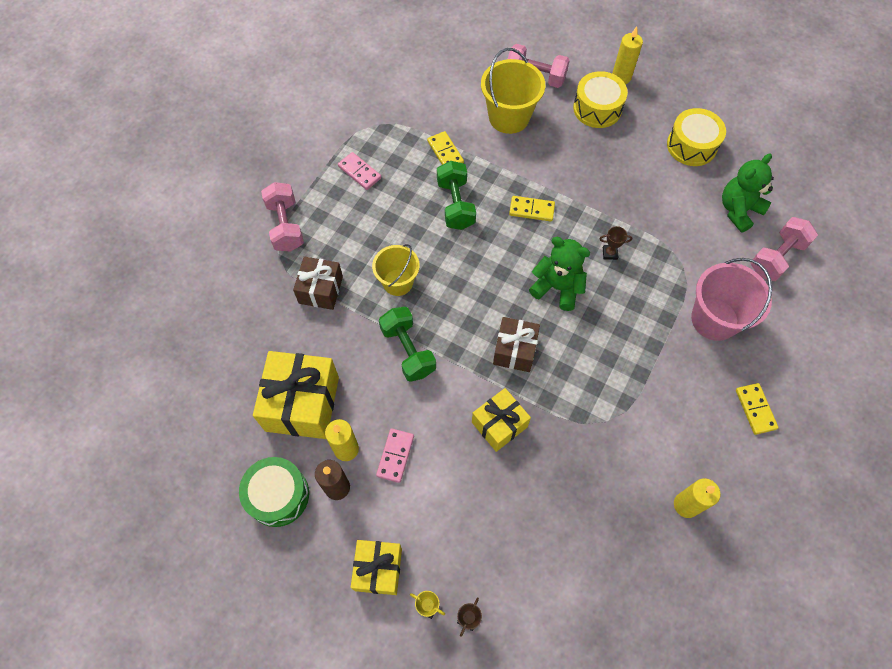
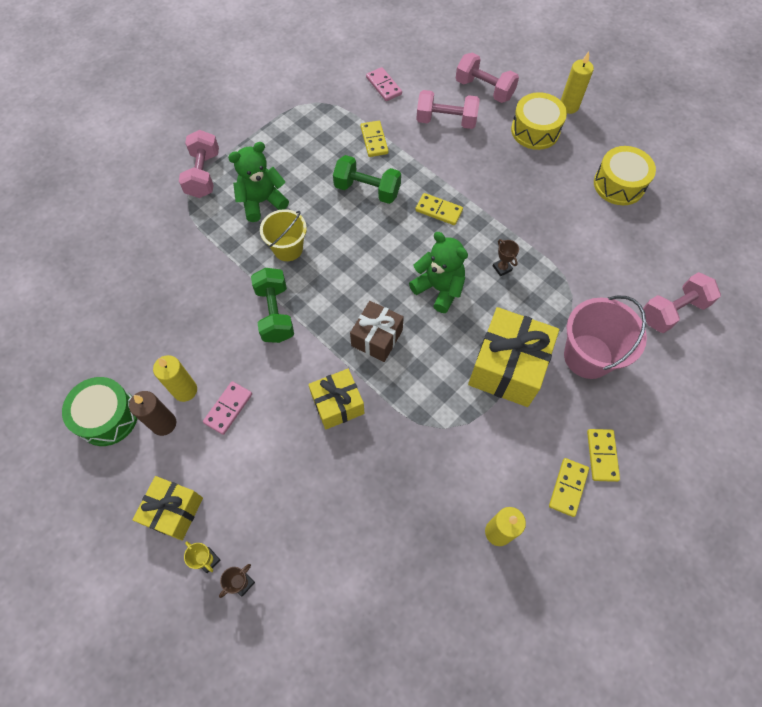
camera: 15 degrees right, 0 degrees up
(302, 404) = (160, 338): yellow gift -> yellow gift (507, 367)
(321, 290) = (214, 239): brown gift -> none
(359, 172) = (288, 142): pink domino -> pink domino (383, 86)
(455, 204) = (367, 190): green dumbbell -> green dumbbell turned 75 degrees counterclockwise
(509, 117) = (446, 121): yellow bucket -> pink dumbbell
(609, 253) = (502, 268): brown trophy -> brown trophy turned 45 degrees clockwise
(735, 447) = (568, 487): none -> yellow domino
(738, 210) = (647, 256): green teddy bear -> green teddy bear (262, 202)

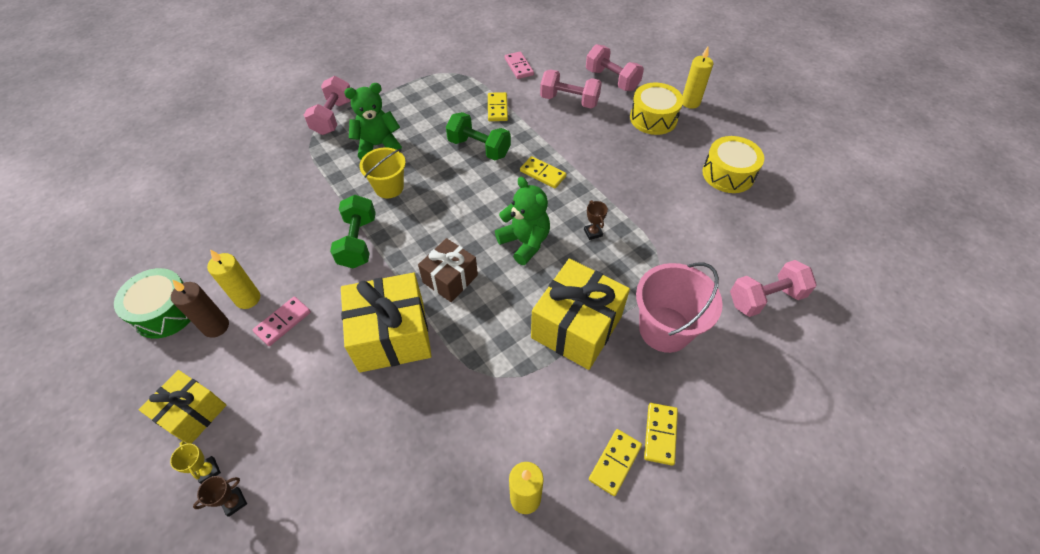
camera: 10 degrees right, 10 degrees down
(337, 404) = (392, 335): yellow gift -> yellow gift, size x1.62

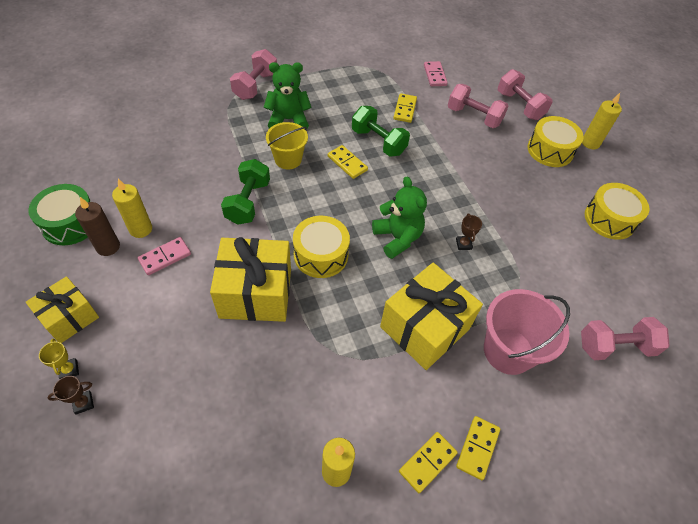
camera: 10 degrees right, 0 degrees up
(450, 279) = (321, 255): brown gift -> yellow drum
(543, 174) = (431, 179): yellow domino -> yellow domino (347, 163)

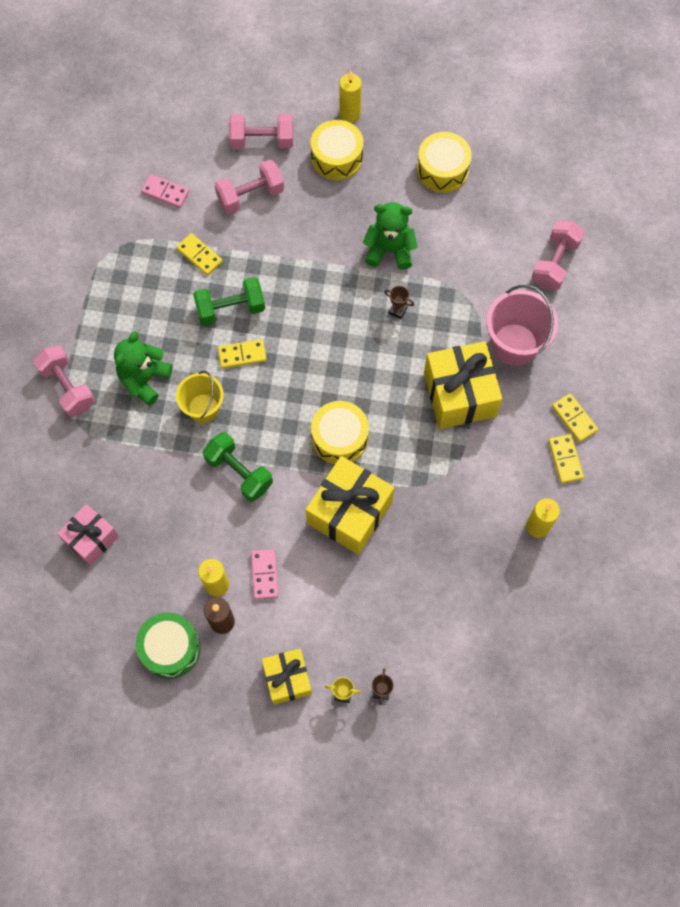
camera: 55 degrees left, 15 degrees up
(145, 141) = (91, 539): none -> pink gift
(397, 238) = (359, 362): green teddy bear -> green teddy bear (389, 250)

